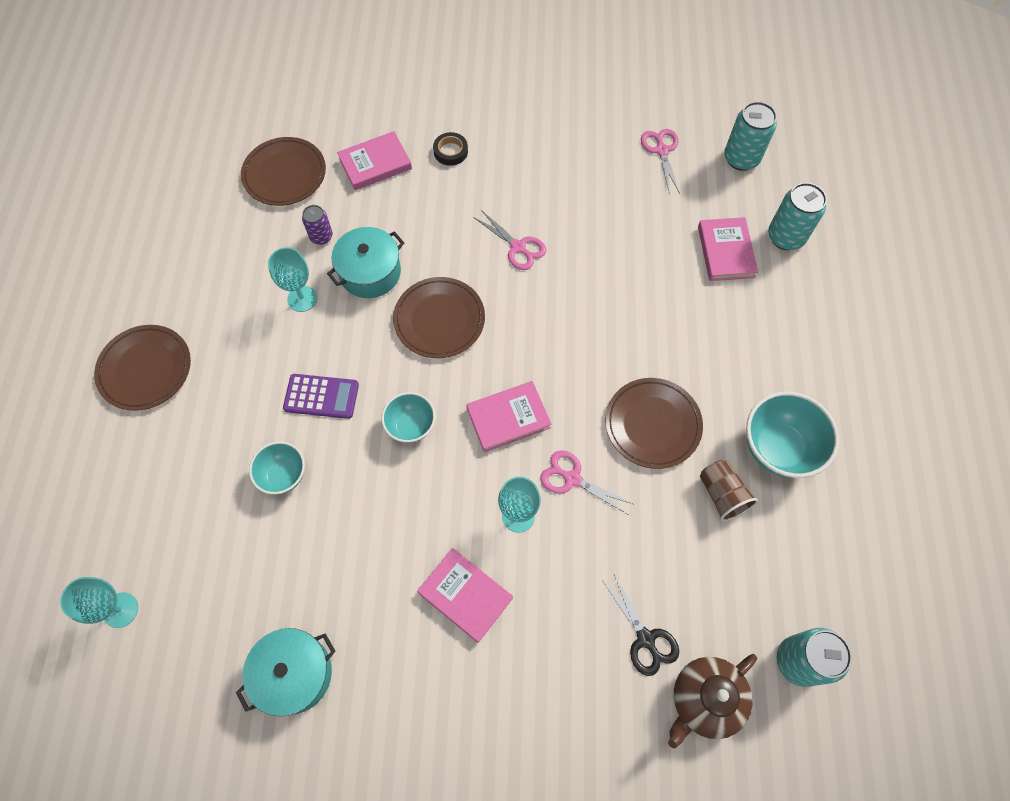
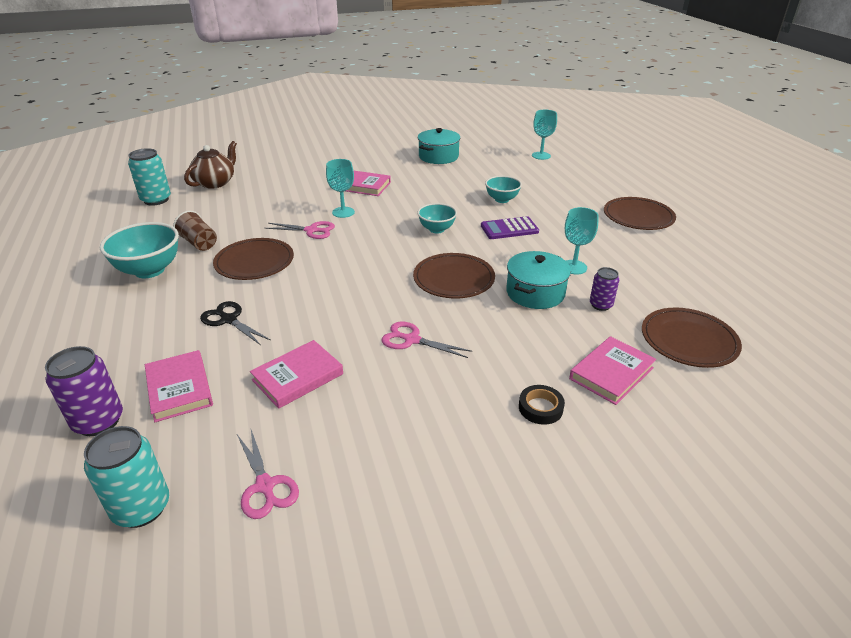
camera: 160 degrees right, 30 degrees down
(508, 418) = (369, 245): pink book -> pink book (298, 377)
(645, 638) = (251, 191): black scissors -> black scissors (229, 320)
(785, 237) = (98, 421): turquoise can -> purple can

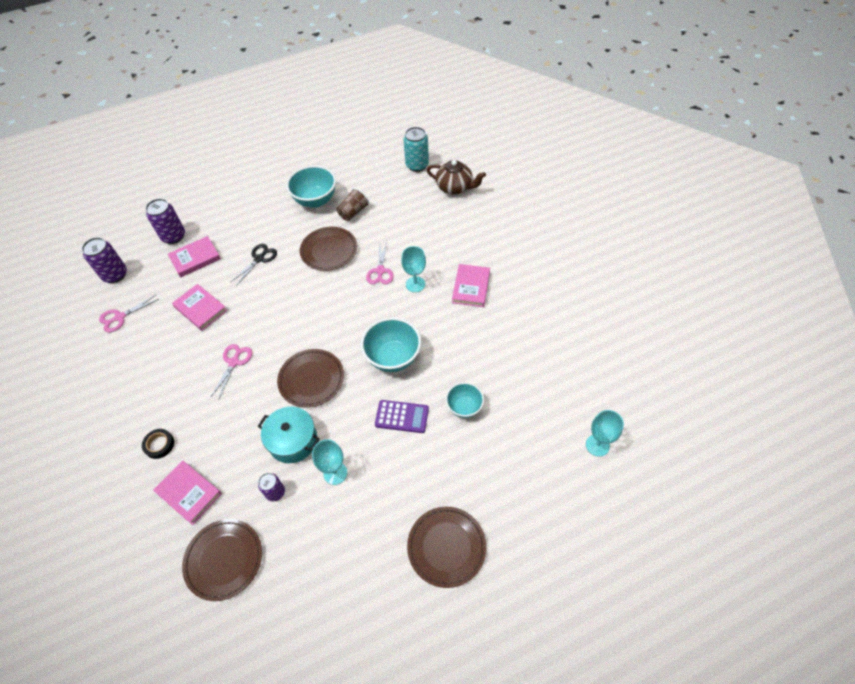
camera: 85 degrees right, 20 degrees up
(141, 508) = (115, 275): turquoise can -> purple can
(437, 229) = (393, 357): turquoise bowl -> turquoise bowl, size x1.65
(438, 157) = (561, 339): turquoise pot -> none
(509, 229) = (402, 417): purple calculator -> purple calculator turned 120 degrees clockwise

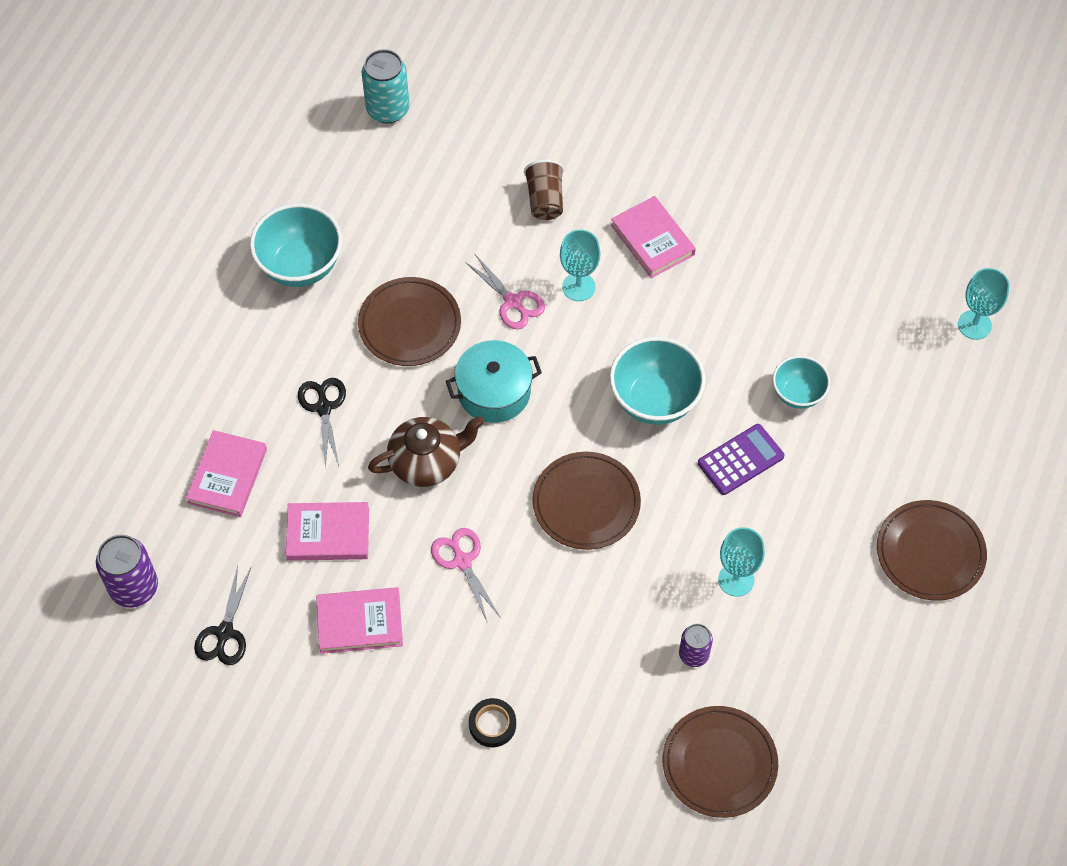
camera: 45 degrees left, 5 degrees up
(120, 317) = (224, 632): pink scissors -> black scissors
(173, 236) = (149, 471): purple can -> none
(189, 493) = (596, 739): pink book -> pink book (360, 622)
(293, 441) = (647, 587): turquoise pot -> turquoise pot (494, 392)
(353, 212) = (378, 245): brown cup -> brown cup (545, 200)
(455, 187) = (480, 109): brown teapot -> brown teapot (427, 462)

